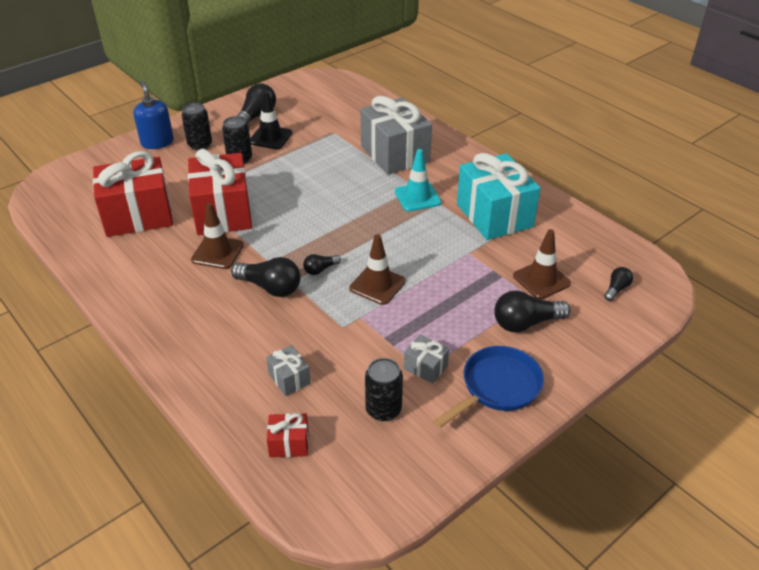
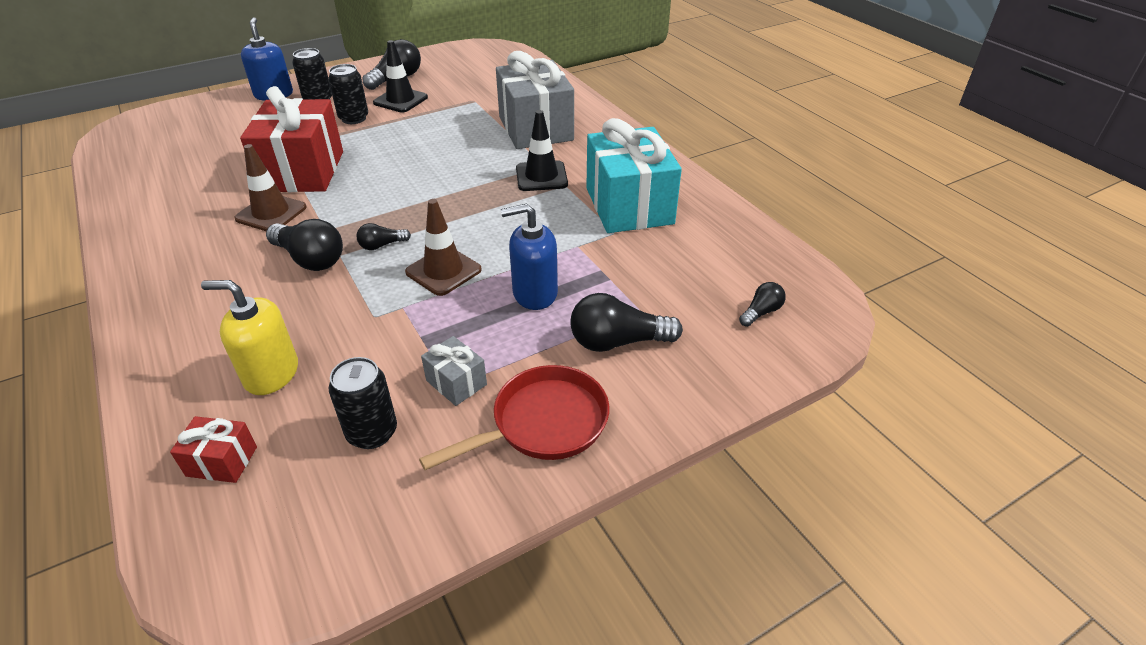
camera: 10 degrees right, 0 degrees up
(138, 215) = (206, 165): red gift -> none
(289, 379) = (271, 374): grey gift -> yellow soap dispenser
(417, 197) = (541, 176): turquoise traffic cone -> black traffic cone
(452, 294) = (534, 293): none -> blue soap dispenser
(497, 387) = (542, 424): blue pan -> red pan
(541, 280) = (661, 289): brown traffic cone -> none

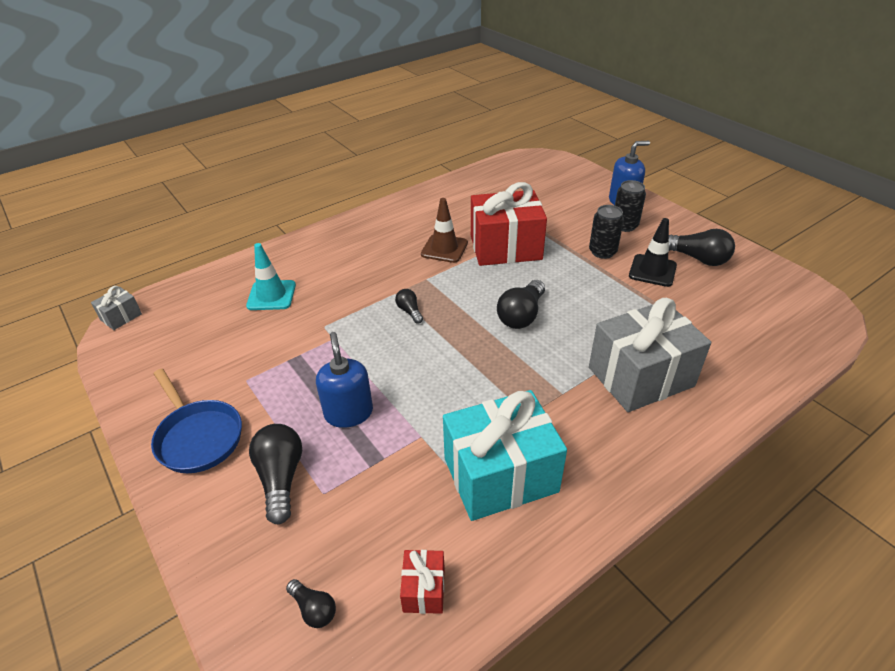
camera: 85 degrees right, 0 degrees up
(222, 461) = (204, 297): red gift -> red gift (424, 589)
(271, 374) = (271, 295): yellow soap dispenser -> turquoise traffic cone
(310, 259) = (389, 281): black light bulb -> black light bulb (521, 315)
(372, 432) = (211, 350): black can -> none
(443, 271) = (378, 352): brown traffic cone -> none
(456, 382) = (248, 382): grey gift -> grey gift (121, 317)
(541, 176) = (540, 394): black traffic cone -> none
(542, 424) = (198, 437): red pan -> blue pan

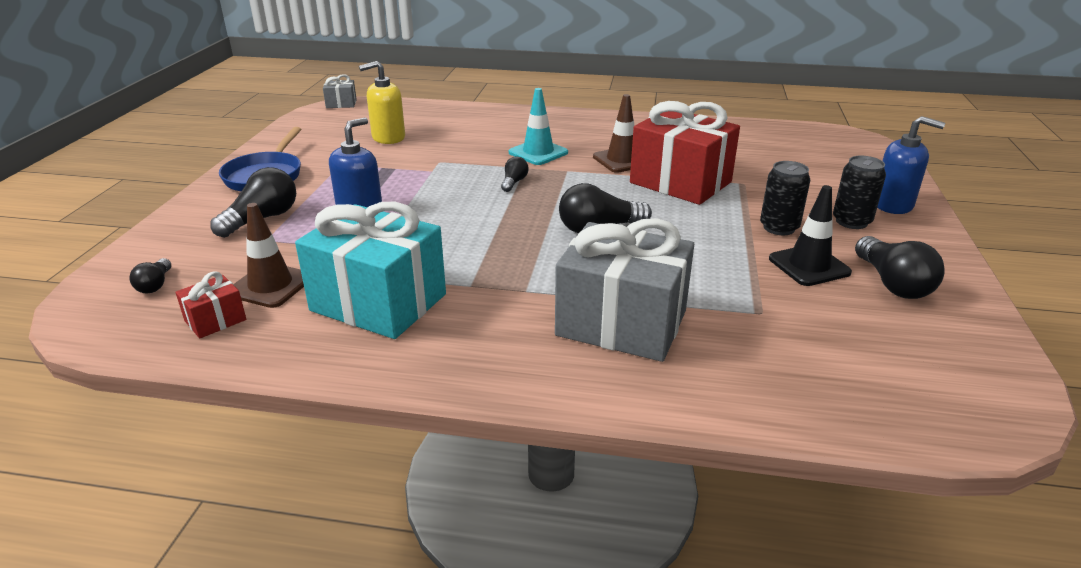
camera: 45 degrees right, 10 degrees down
(237, 328) = (388, 137): none -> yellow soap dispenser
(271, 295) = (441, 131): turquoise traffic cone -> turquoise traffic cone (538, 152)
(406, 527) = (270, 285): none -> brown traffic cone

